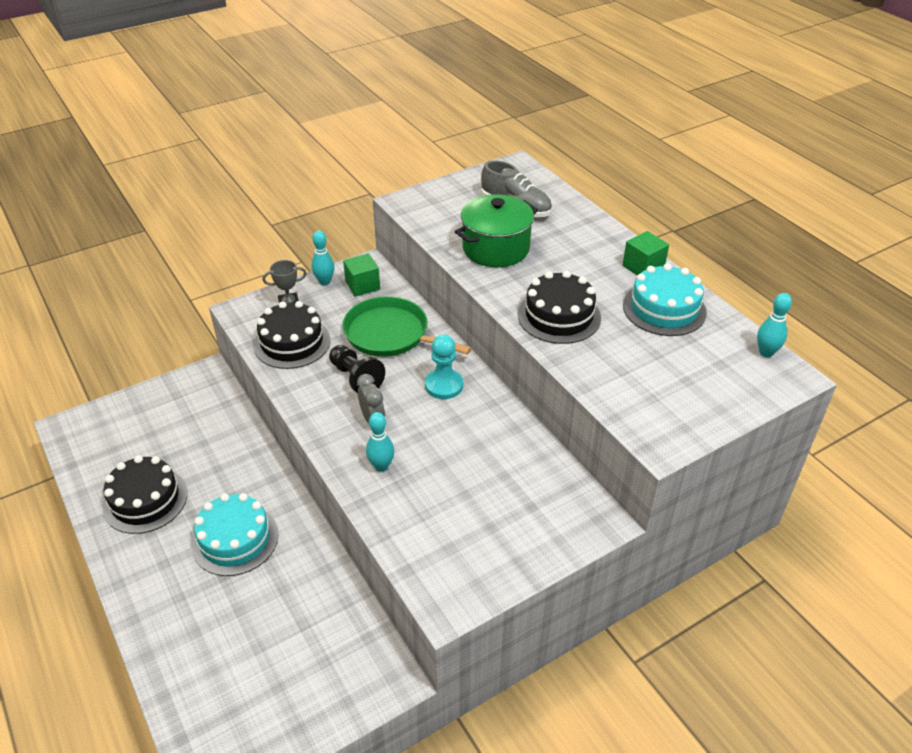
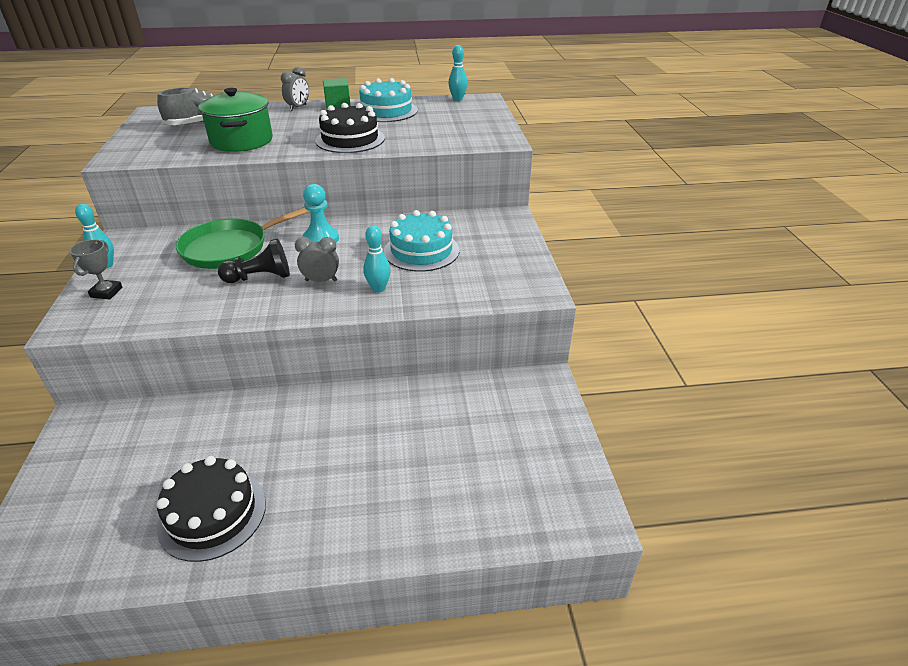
camera: 65 degrees left, 5 degrees down
(235, 539) = (333, 446): turquoise cake -> turquoise cake (421, 251)
(292, 342) = (165, 302): black cake -> none
(362, 285) = (145, 247): green cube -> none
(611, 242) = (298, 108): none -> grey clock

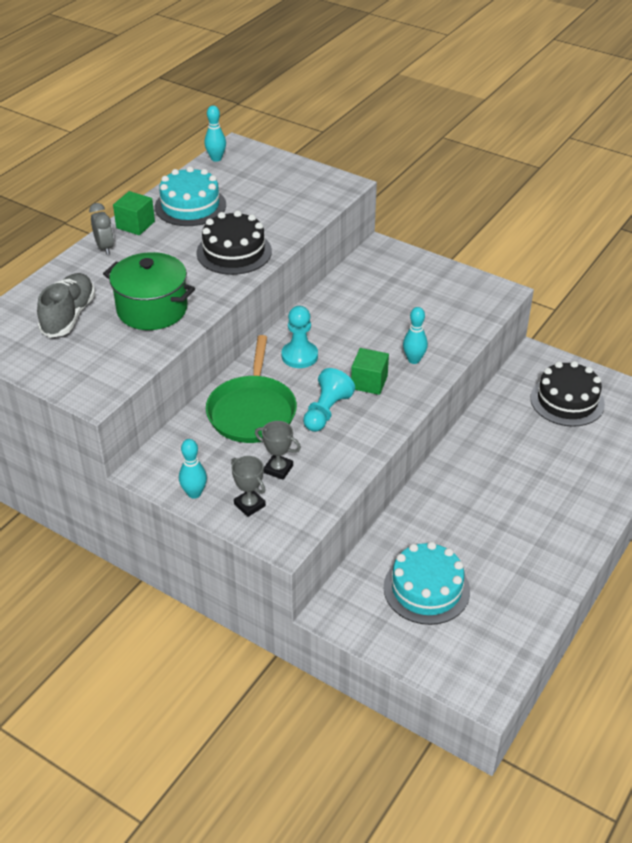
camera: 50 degrees left, 5 degrees up
(163, 286) = (278, 469): none -> grey trophy
(212, 514) = (514, 566): black cake -> black cake (567, 401)
(260, 277) = (326, 411): black pawn -> turquoise pawn
(321, 280) = (369, 382): grey clock -> green cube
(421, 251) = (382, 315): turquoise cake -> turquoise cake (426, 589)

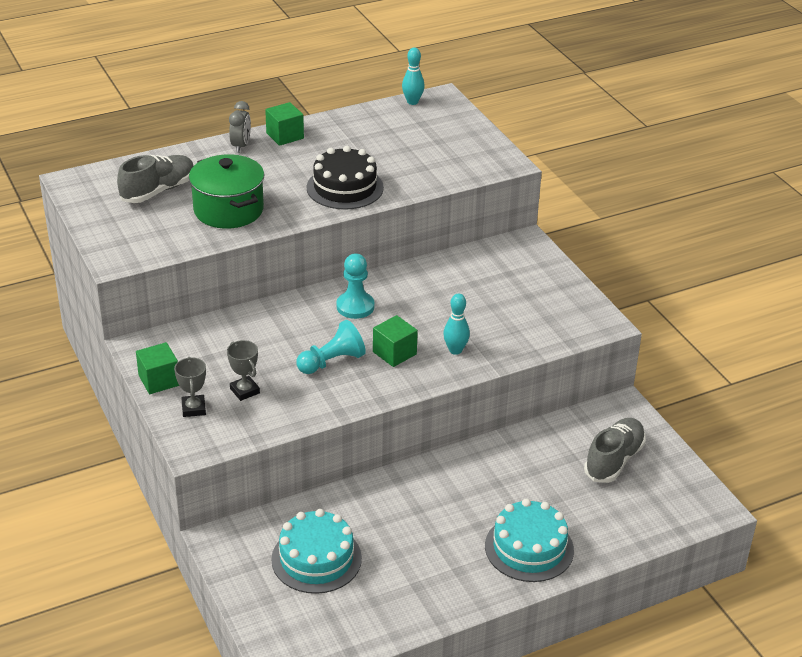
camera: 30 degrees right, 5 degrees down
(190, 206) = (347, 135): turquoise cake -> turquoise cake (529, 548)
(194, 493) = (159, 380): turquoise bowling pin -> green cube
(252, 411) = (269, 336): green pan -> none
(567, 401) = (614, 460): black cake -> grey shoe

